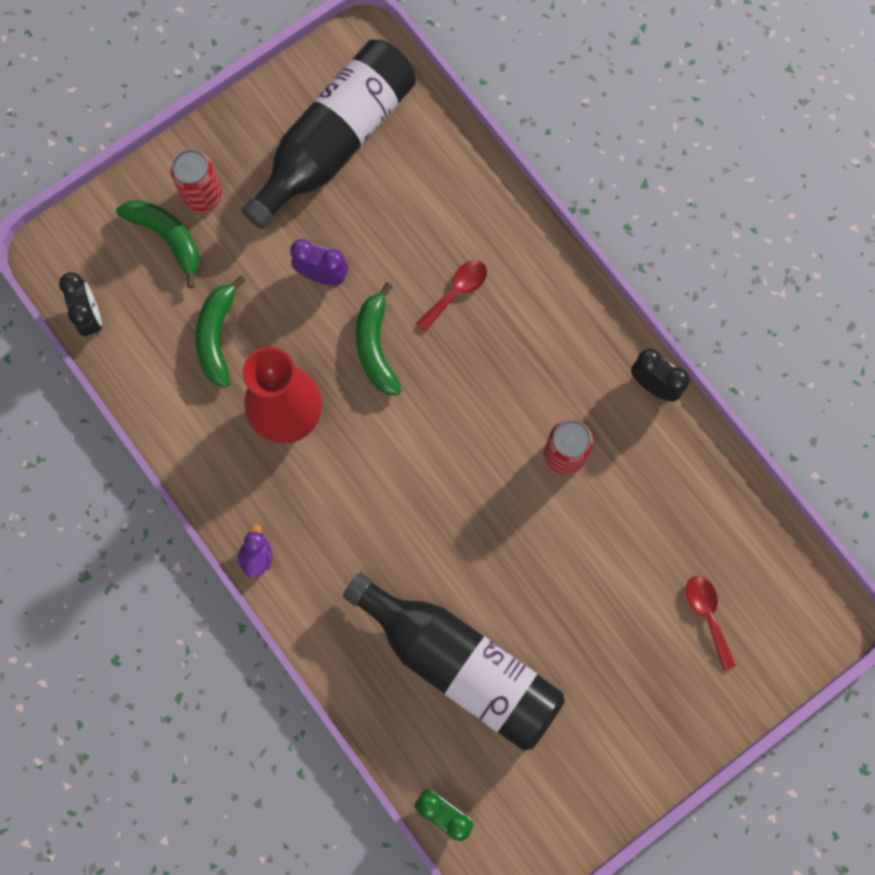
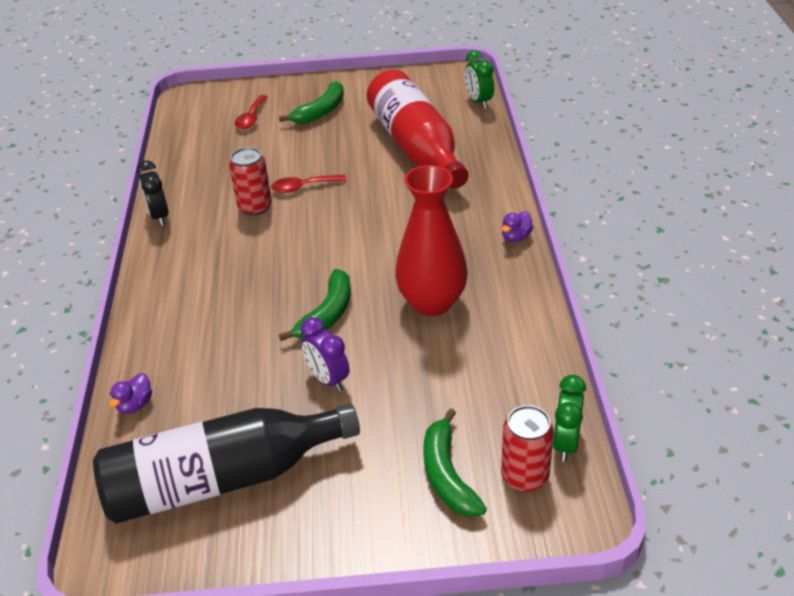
camera: 145 degrees left, 35 degrees down
(90, 317) = (565, 443): black clock -> green clock
(202, 195) = (386, 496): red can -> red can (525, 476)
(217, 336) = (453, 377): green banana -> green banana (320, 111)
(456, 292) = (233, 321): red spoon -> red spoon (303, 187)
(460, 664) = (416, 147): black bottle -> red bottle
(462, 164) = (135, 404): none -> purple duck

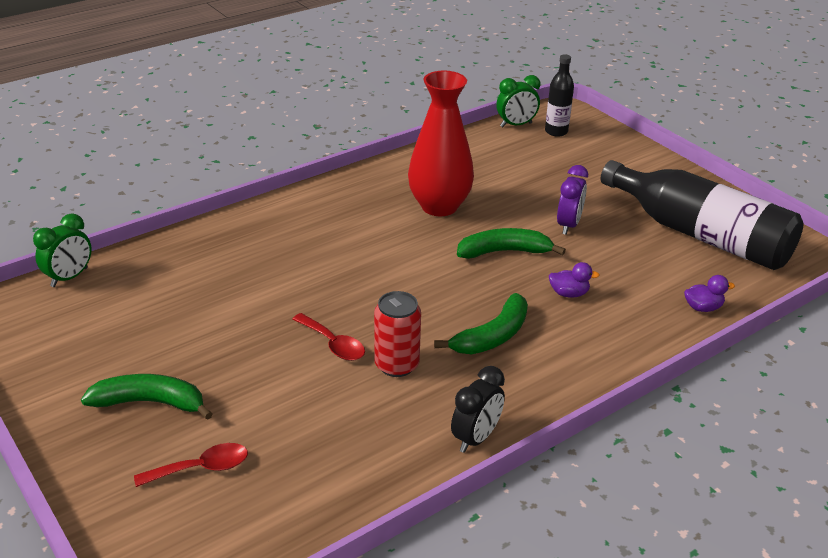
camera: 125 degrees left, 5 degrees down
(416, 147) = (199, 291): red bottle -> none
(447, 474) = (587, 155): green banana -> green banana (492, 336)
(516, 237) = (319, 190): purple duck -> purple duck (569, 293)
(525, 476) = (556, 131): red can -> black bottle

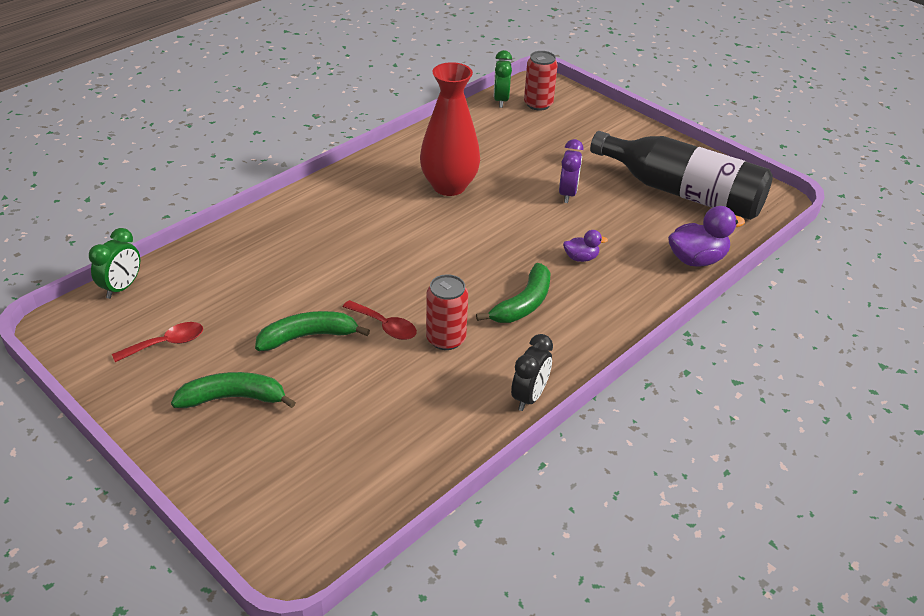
camera: 10 degrees left, 5 degrees up
(201, 468) = (296, 452): red spoon -> red spoon (166, 343)
(504, 252) = (516, 224): green banana -> green banana (308, 336)
(516, 125) = (500, 100): green clock -> green clock turned 120 degrees clockwise
(556, 131) = (538, 104): black bottle -> red can
(702, 308) = (696, 259): purple duck -> purple duck, size x1.80

